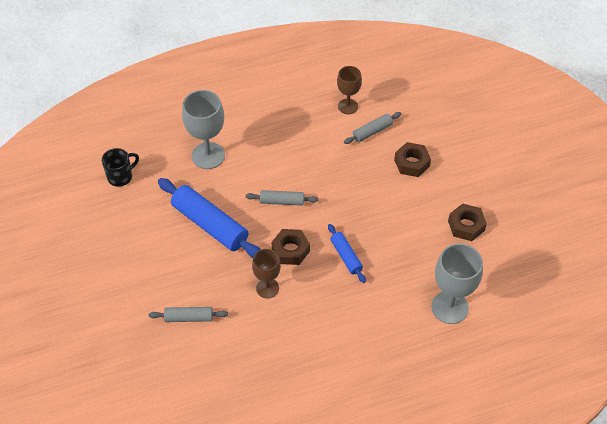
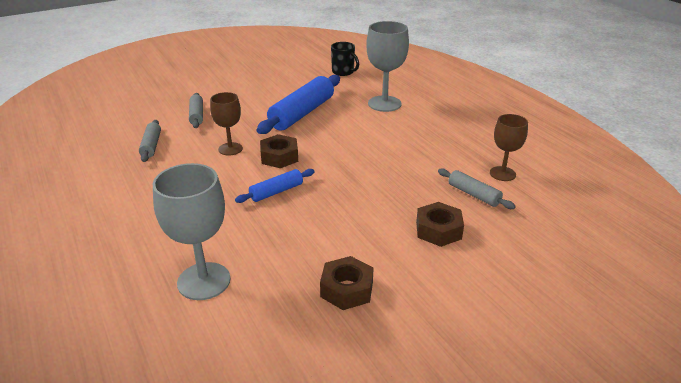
camera: 80 degrees right, 20 degrees down
(282, 201) = (342, 146): grey rolling pin -> grey rolling pin (151, 146)

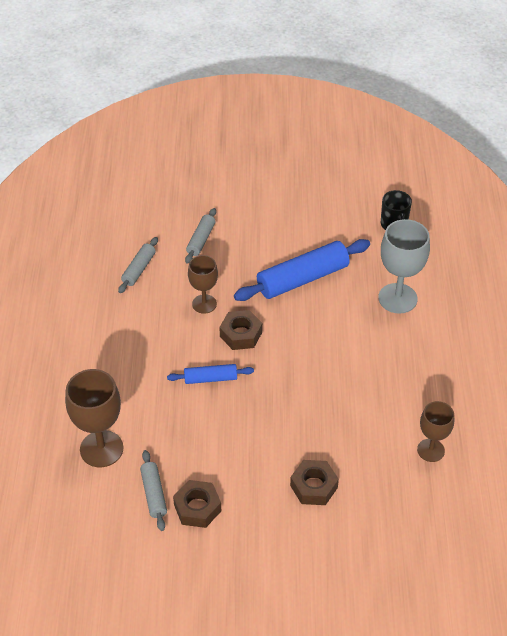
camera: 30 degrees right, 15 degrees up
(204, 281) = (101, 449): grey goblet -> brown goblet
(473, 195) = (379, 462): grey rolling pin -> grey rolling pin (153, 494)

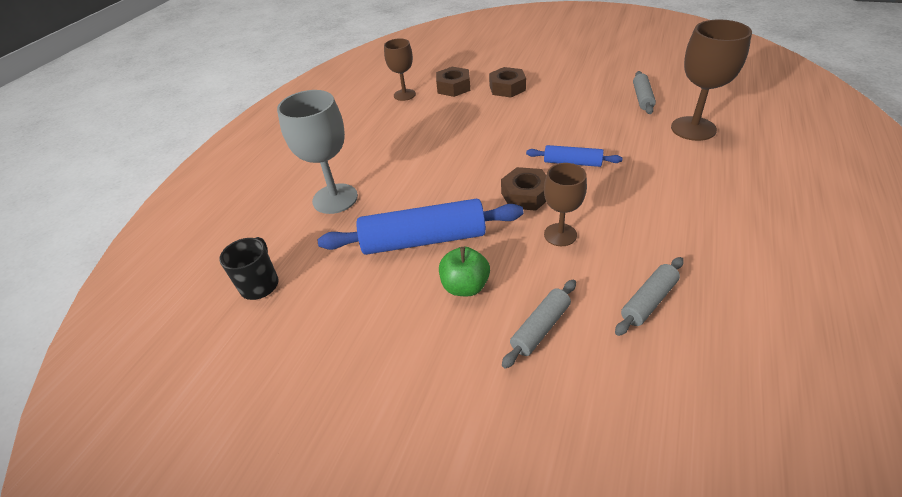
camera: 155 degrees left, 5 degrees down
(197, 508) = (605, 88): brown nut -> brown nut (453, 87)
(256, 253) = (465, 286): none -> green apple

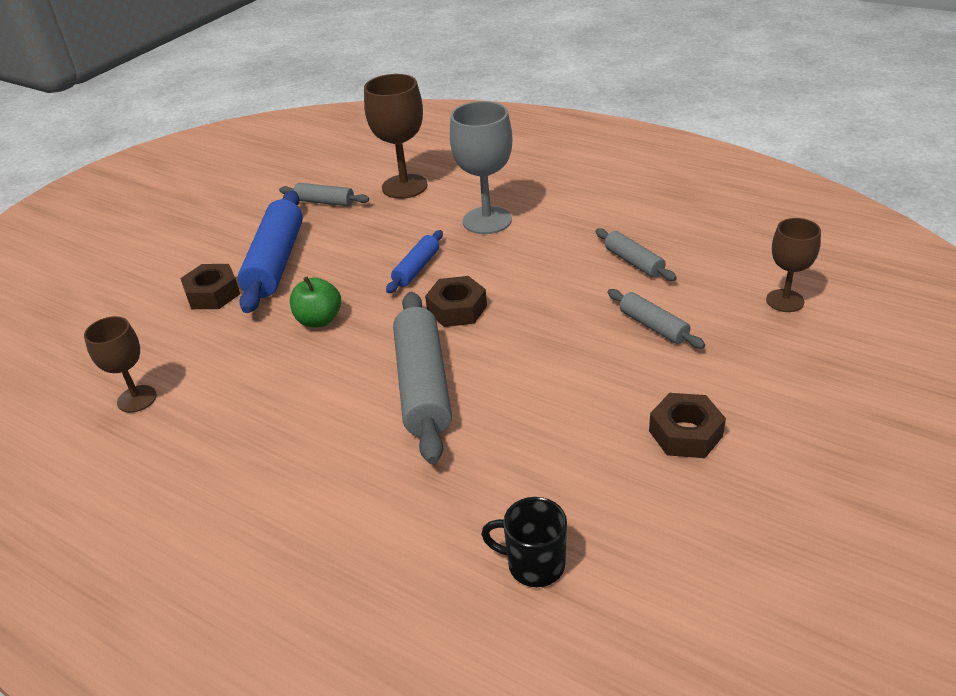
camera: 80 degrees left, 5 degrees down
(335, 198) = (376, 485): grey goblet -> grey goblet (487, 220)
(423, 239) = (501, 397): blue rolling pin -> blue rolling pin (275, 262)
(430, 197) = (423, 386): none -> grey rolling pin
(453, 87) = (163, 344): brown nut -> brown nut (685, 433)
(465, 286) = (588, 369): green apple -> green apple (319, 320)
(560, 235) = (532, 295): brown goblet -> brown goblet (785, 301)

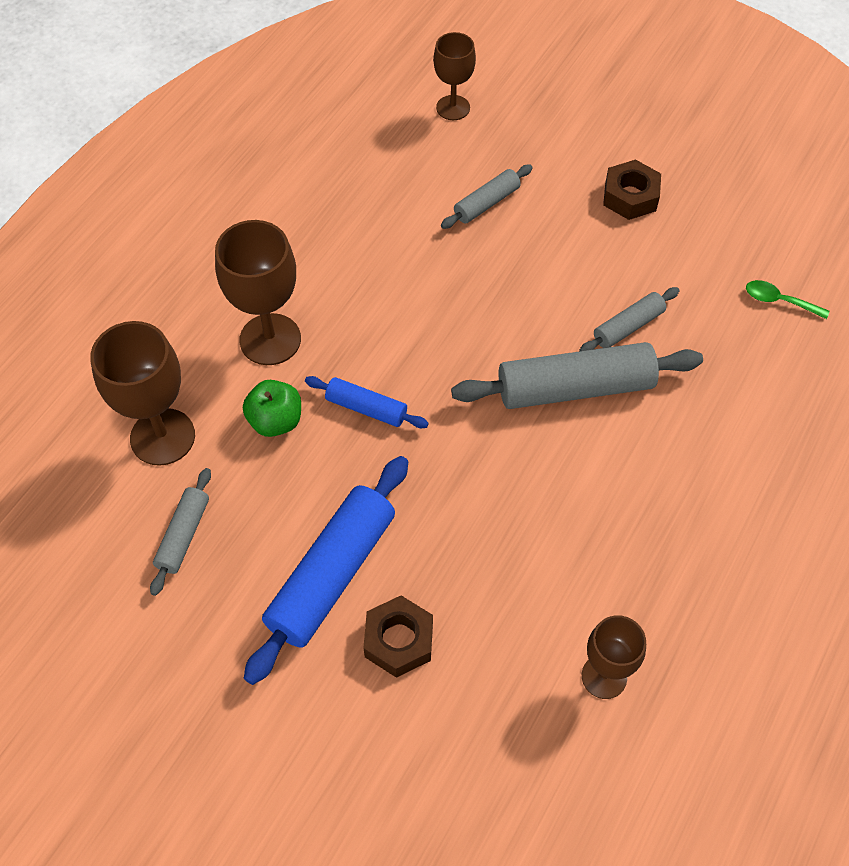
camera: 95 degrees left, 20 degrees up
(275, 262) = (332, 574): blue rolling pin -> blue rolling pin turned 60 degrees counterclockwise
(319, 320) = (462, 501): green apple -> green apple (275, 421)
(457, 309) = (449, 364): brown nut -> none
(487, 220) = (270, 339): grey goblet -> brown goblet
(534, 564) = (779, 301): black mug -> green spoon
(633, 262) = (377, 209): grey rolling pin -> grey rolling pin (628, 327)

